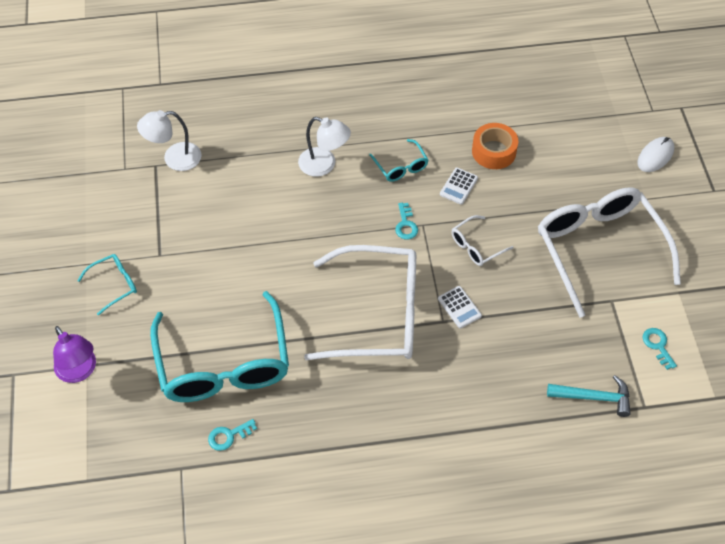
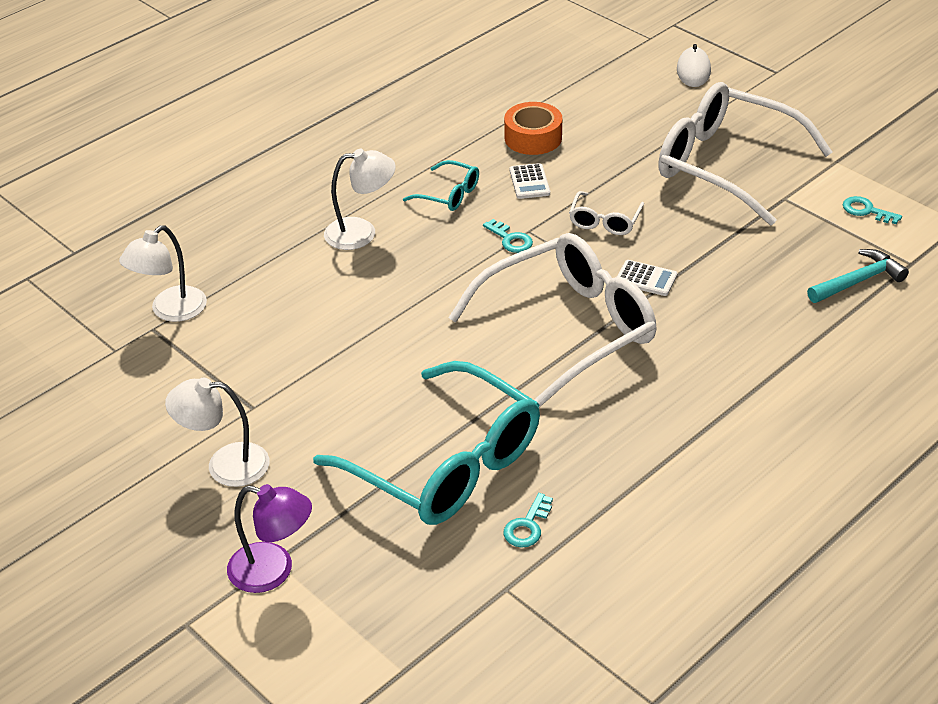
camera: 35 degrees left, 15 degrees down
(114, 285) = (225, 465): turquoise glasses -> white lamp

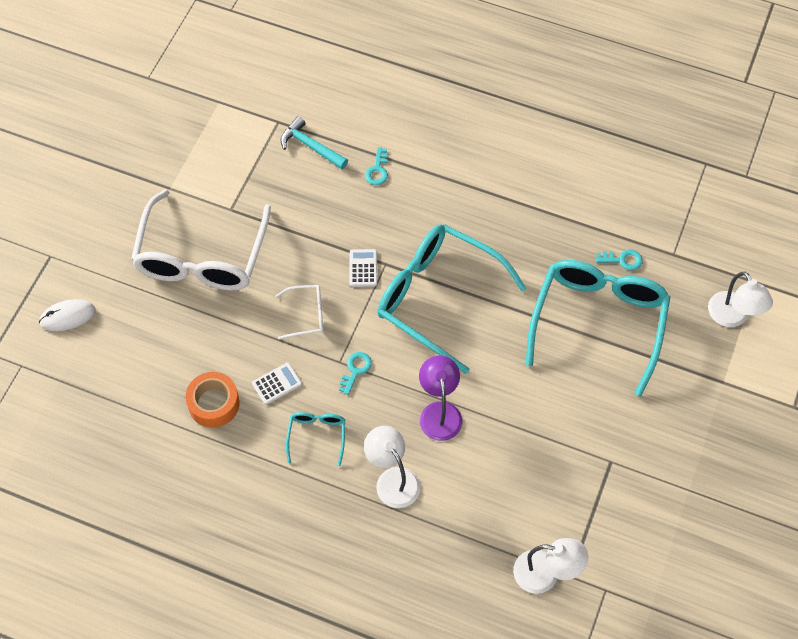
camera: 115 degrees left, 20 degrees up
(225, 465) = (668, 451): white lamp -> white lamp (733, 317)
(273, 571) = (731, 379): purple lamp -> purple lamp (439, 412)
(568, 329) = (438, 298): white glasses -> turquoise glasses
(866, 211) = (227, 157): turquoise key -> turquoise key (377, 170)

